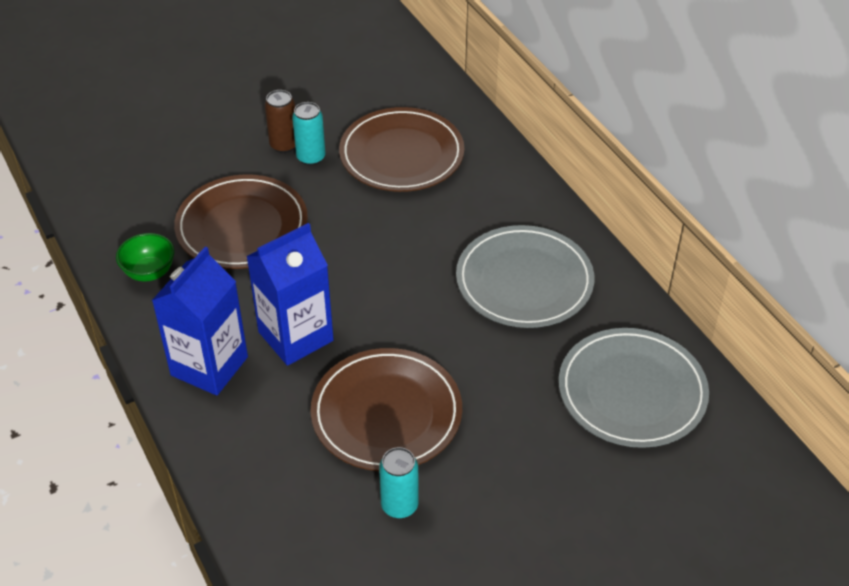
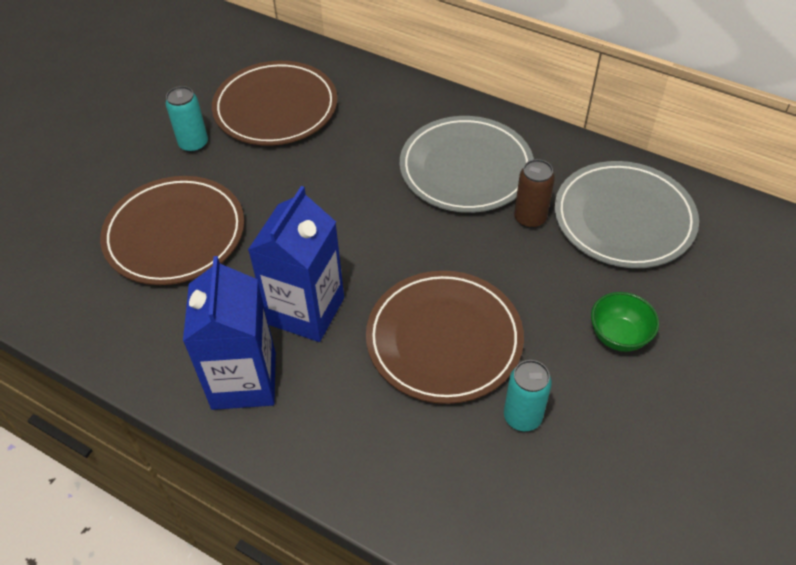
camera: 30 degrees left, 5 degrees up
(149, 272) = (112, 319): green bowl -> green bowl (618, 336)
(284, 145) = (159, 144): brown can -> brown can (530, 218)

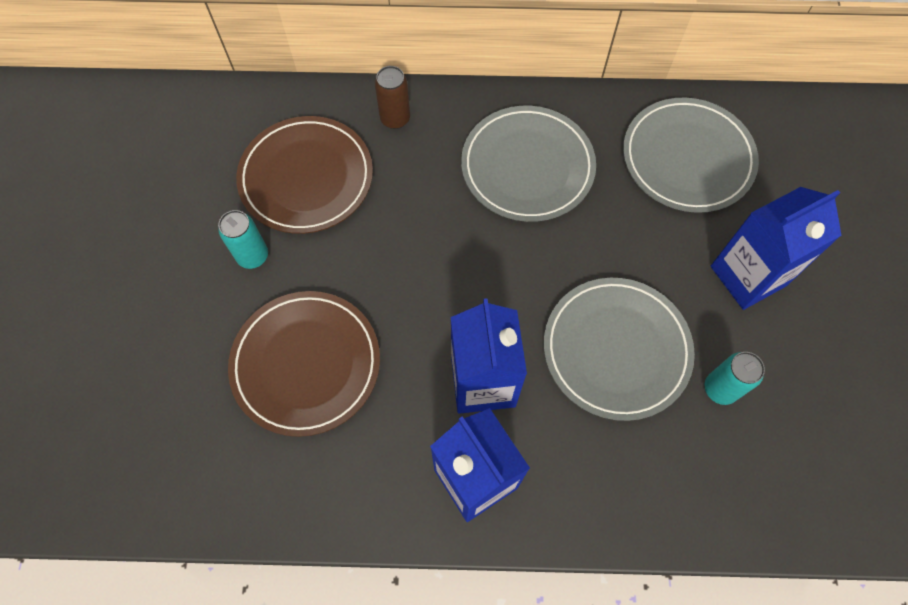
camera: 30 degrees left, 15 degrees up
(444, 339) = (616, 349): brown plate -> grey plate
(530, 218) = (612, 194): brown can -> brown can (395, 119)
(618, 336) = (748, 276): green bowl -> blue carton

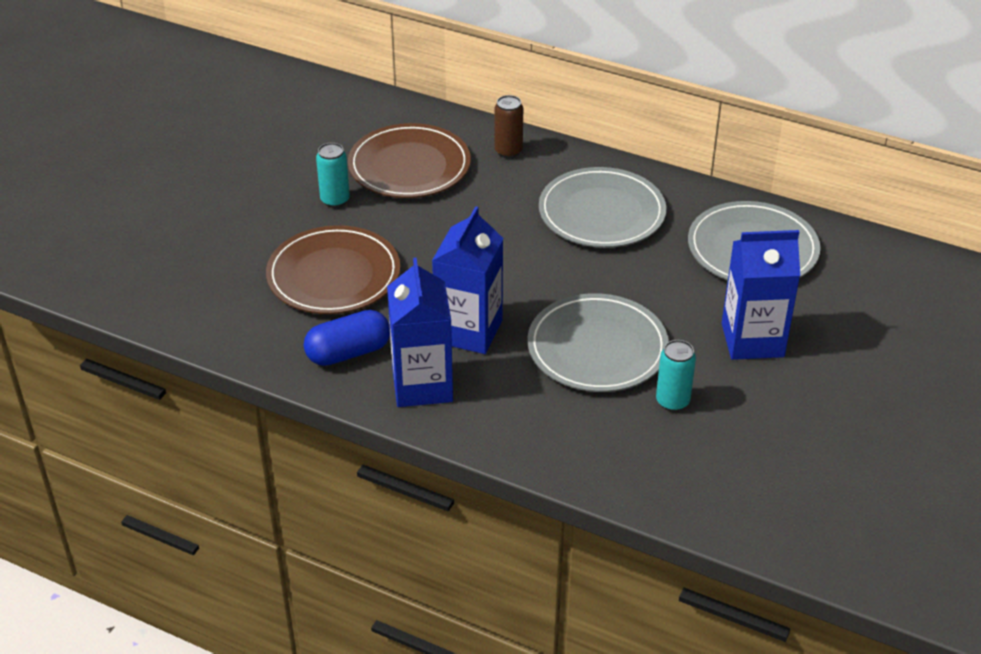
camera: 25 degrees right, 25 degrees down
(377, 467) = (348, 352): none -> blue capsule

